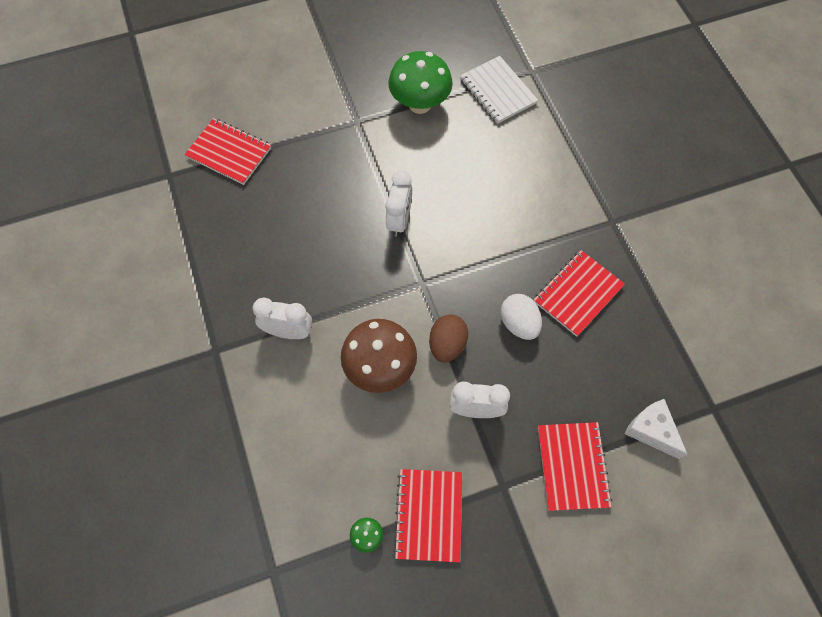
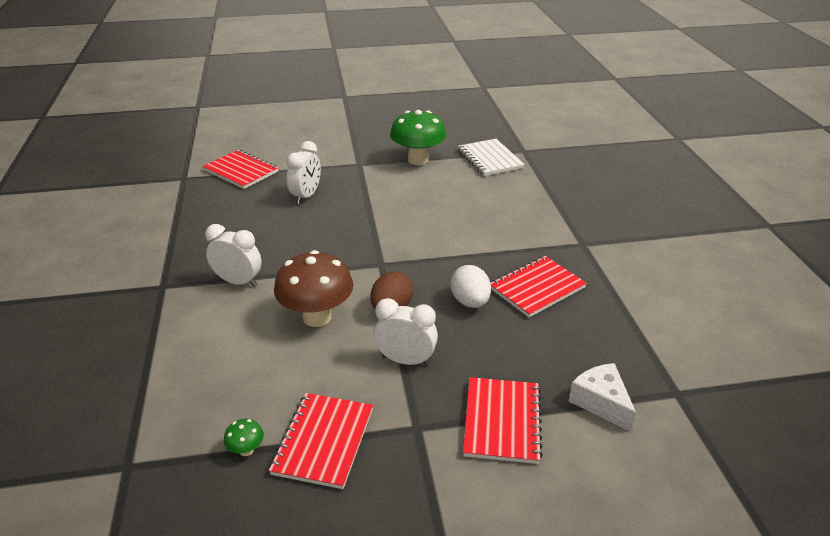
camera: 10 degrees right, 30 degrees down
(399, 220) = (374, 223): white clock -> white clock (306, 196)

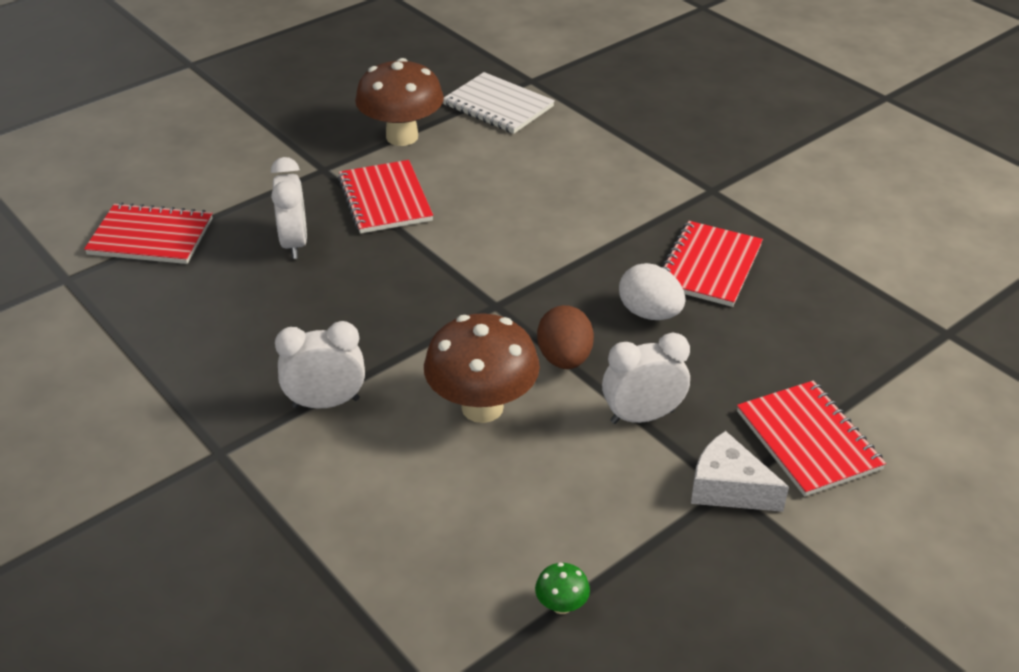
camera: 30 degrees left, 5 degrees up
(323, 441) = (640, 552): red notebook -> red notebook (385, 199)
(418, 160) = (402, 137): green mushroom -> brown mushroom
(601, 402) = (886, 375): white cheese -> white cheese (728, 488)

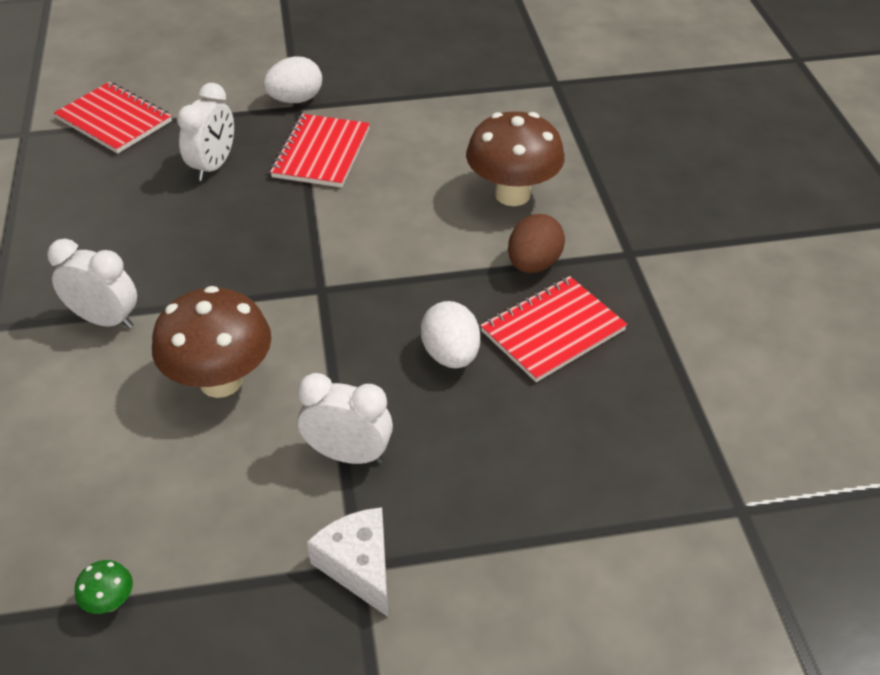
camera: 30 degrees right, 5 degrees up
(315, 163) = (295, 100): none -> white egg
(402, 137) = (389, 99): brown mushroom -> brown mushroom (512, 194)
(498, 106) = (501, 98): white notebook -> none
(564, 359) = (332, 366): brown egg -> brown egg (533, 264)
(808, 440) = (482, 555): red notebook -> none

